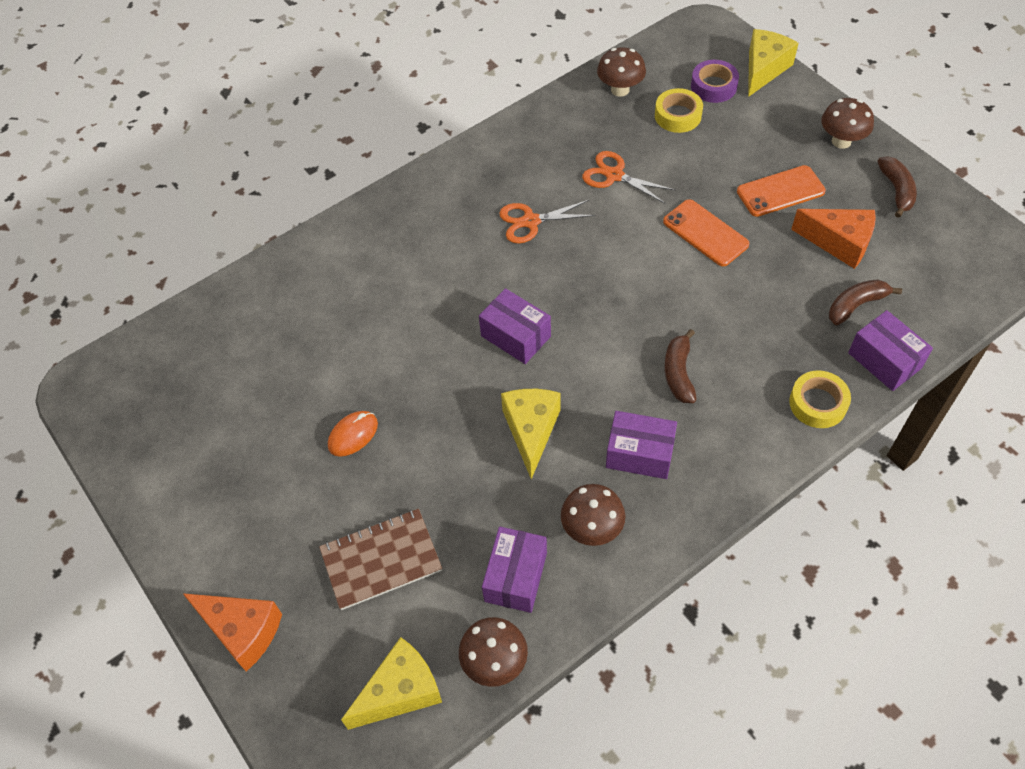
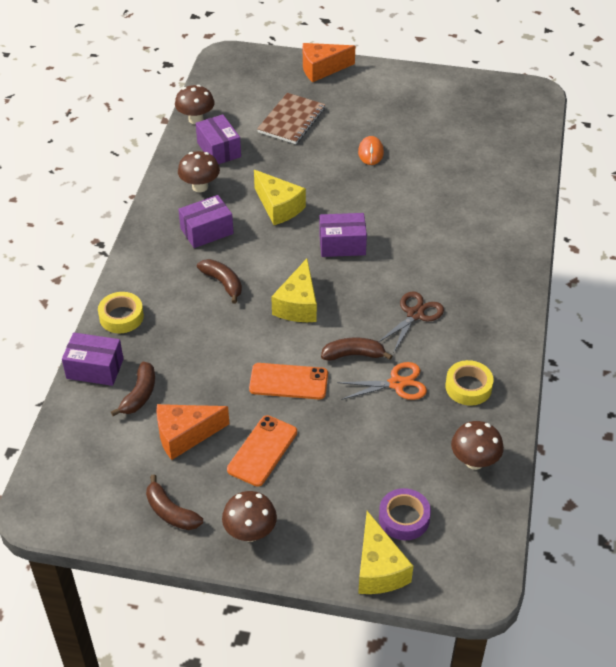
camera: 135 degrees right, 10 degrees down
(400, 691) = (227, 90): yellow cheese -> yellow cheese (298, 305)
(530, 221) = (415, 314): orange scissors -> brown scissors
(624, 221) = (353, 355): none -> brown banana
(678, 115) = (404, 468): yellow tape -> yellow tape (468, 387)

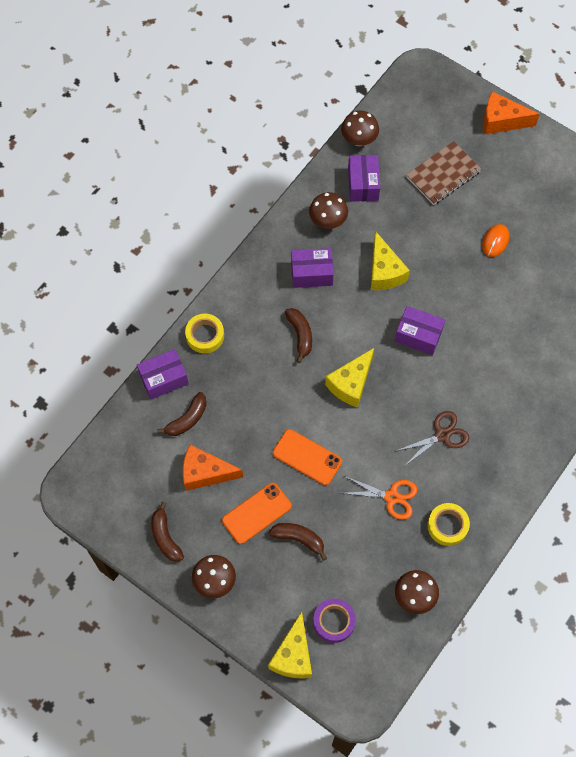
camera: 25 degrees right, 20 degrees up
(95, 369) = (164, 379): purple box -> purple box turned 60 degrees counterclockwise
(353, 355) = (371, 454): brown banana -> brown banana (299, 539)

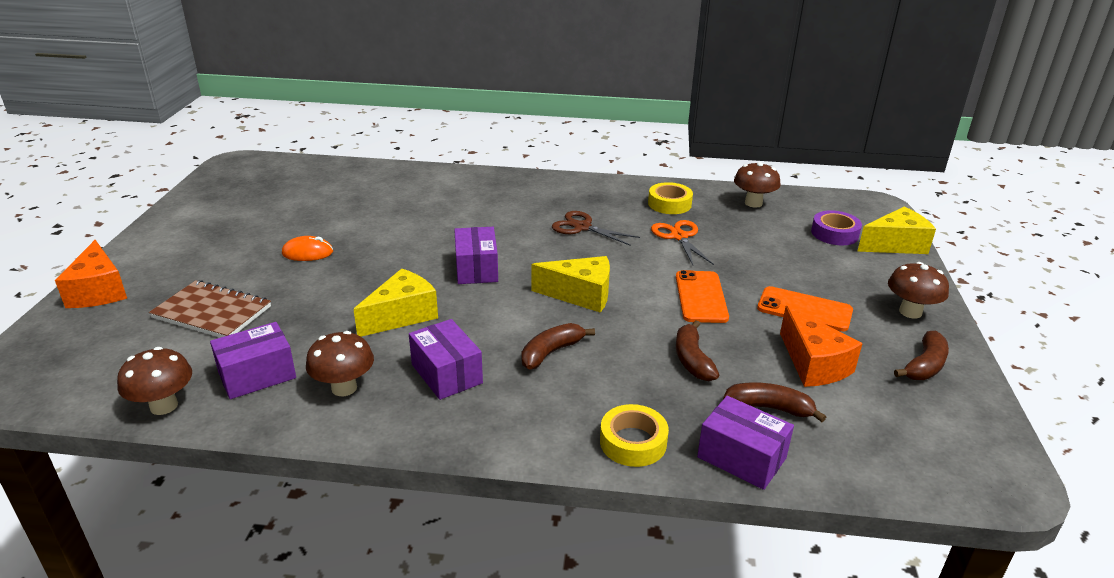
camera: 120 degrees left, 35 degrees down
(299, 539) = (791, 275): brown banana -> brown banana (692, 360)

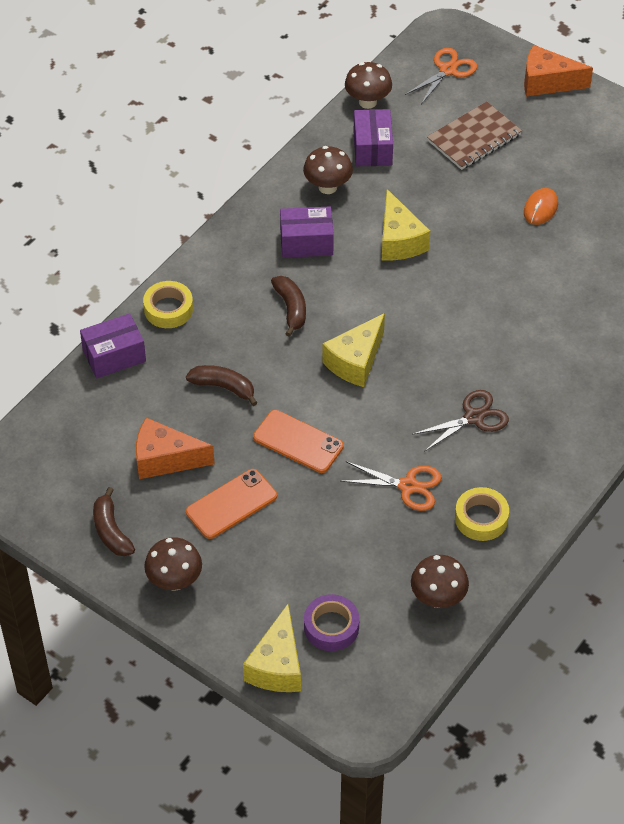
camera: 120 degrees right, 20 degrees up
(83, 361) = (448, 70): none -> orange scissors
(476, 269) = (442, 309): purple box -> none
(769, 408) = (143, 400): brown banana -> none

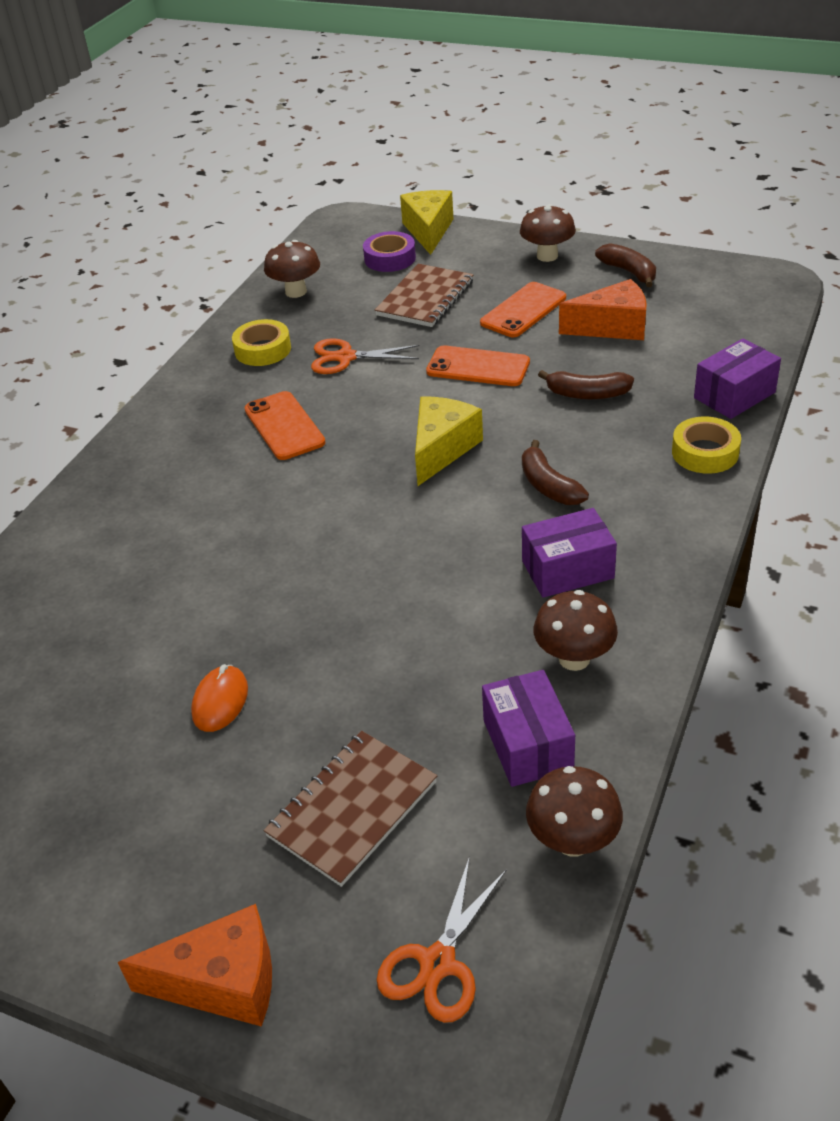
camera: 170 degrees right, 10 degrees down
(315, 549) = (425, 298): none -> brown notebook
(399, 240) = (433, 602): yellow cheese -> none
(474, 417) = (284, 426): brown scissors -> orange phone

